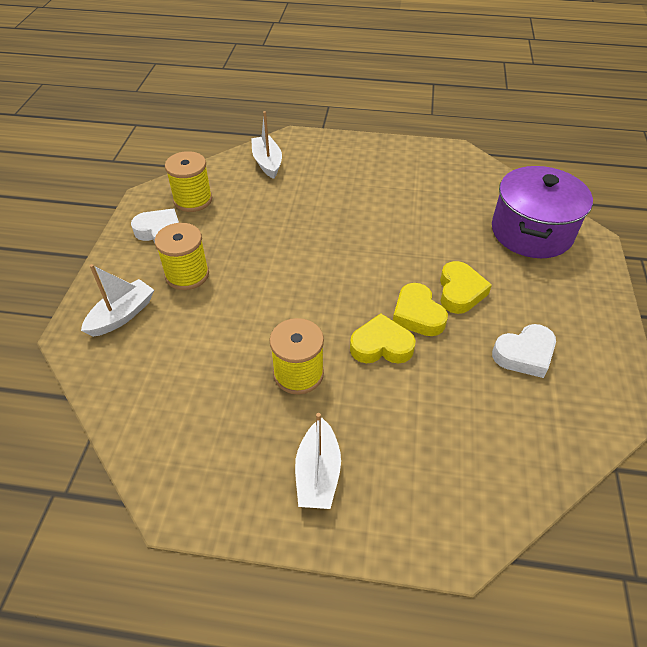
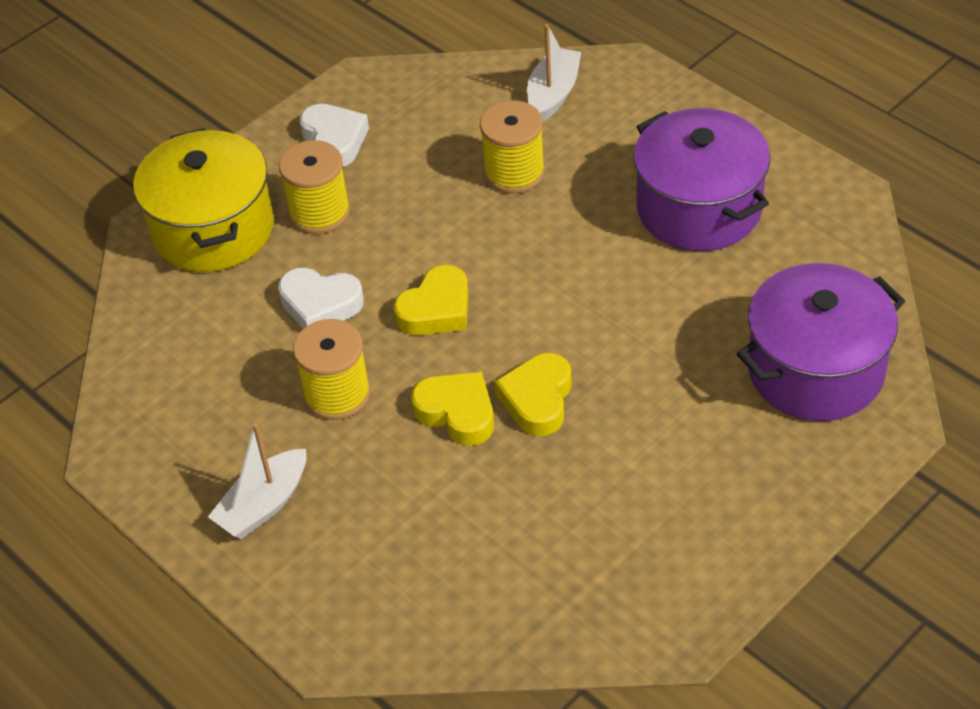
camera: 40 degrees right, 0 degrees up
(122, 315) = (213, 229): white boat -> yellow pot
(193, 200) = (409, 110): yellow spool -> yellow spool (514, 172)
(396, 184) = (699, 208): none -> purple pot
(460, 292) = (622, 399): yellow heart -> yellow heart (436, 309)
(524, 354) = (616, 515): white heart -> white heart (320, 304)

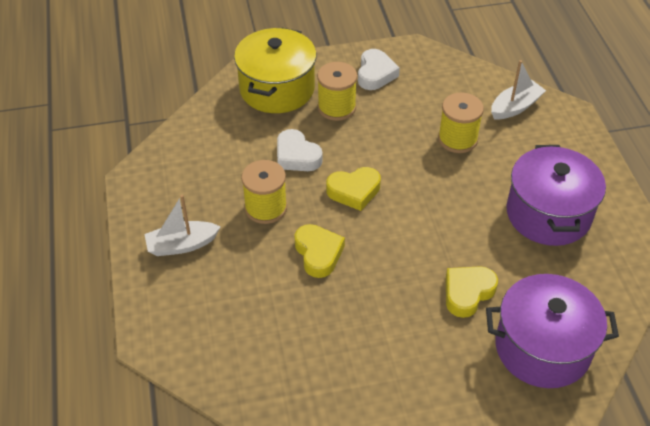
camera: 30 degrees right, 0 degrees up
(537, 399) = (367, 271): yellow heart -> yellow heart (467, 293)

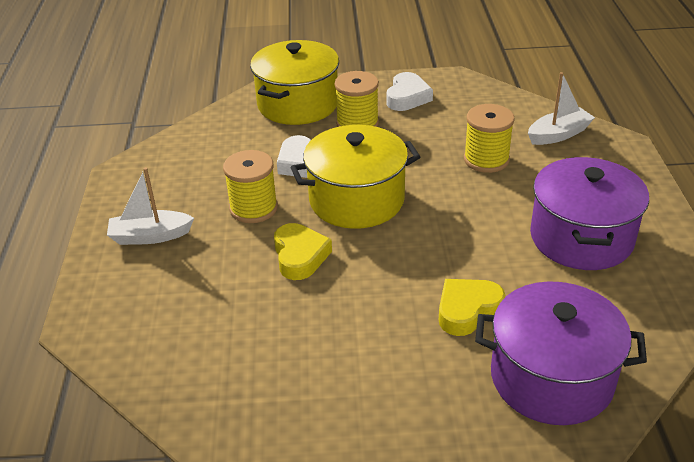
camera: 10 degrees right, 10 degrees down
(354, 191) = (356, 200): yellow heart -> yellow pot

